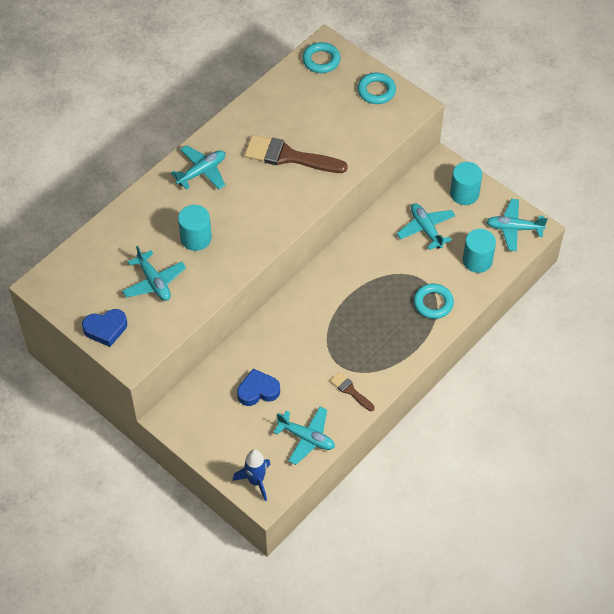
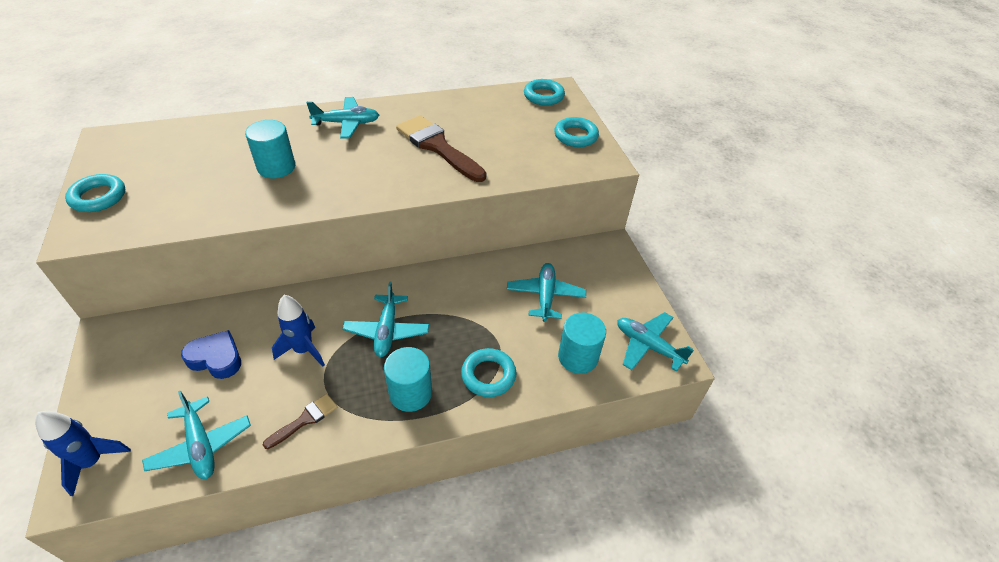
camera: 30 degrees right, 10 degrees down
(105, 329) = (98, 197): blue heart -> turquoise ring
(154, 282) = (193, 182): turquoise plane -> turquoise plane (387, 331)
(306, 354) = (304, 350): none -> blue rocket
(350, 391) = (305, 419): brown brush -> brown brush turned 60 degrees clockwise
(464, 193) = (615, 284): turquoise cylinder -> turquoise cylinder (410, 393)

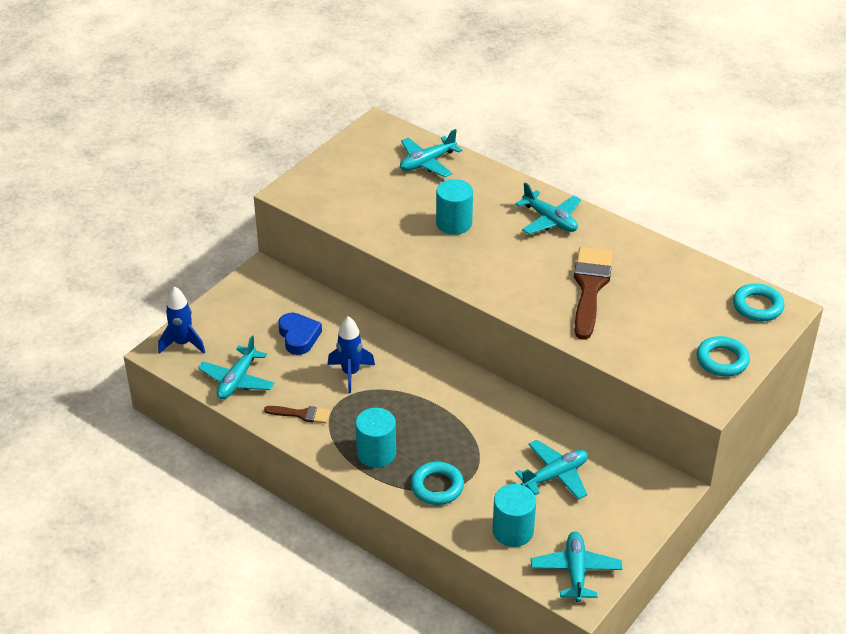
camera: 55 degrees right, 5 degrees down
(98, 197) = (326, 172): turquoise ring -> none
(387, 331) = (414, 404): turquoise plane -> turquoise plane (427, 162)

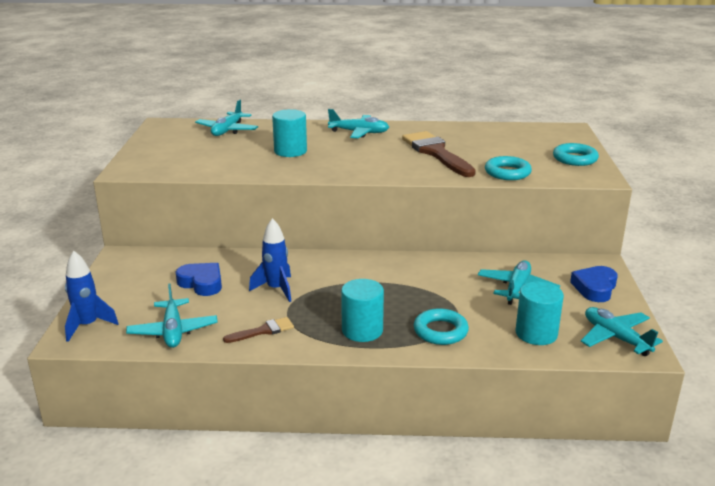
camera: 35 degrees left, 15 degrees down
(628, 512) = (595, 288): none -> blue heart
(757, 306) = (552, 132): turquoise ring -> turquoise ring (507, 172)

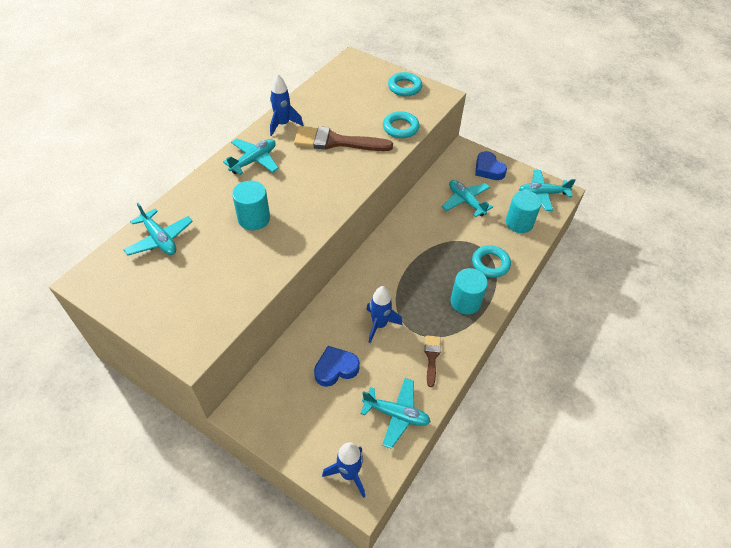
camera: 60 degrees left, 25 degrees up
(422, 129) = (283, 124): none -> blue rocket

